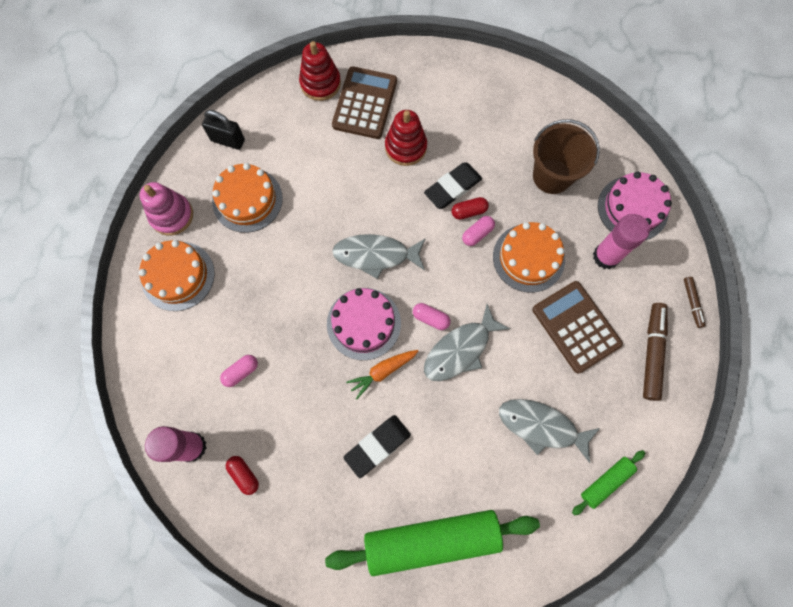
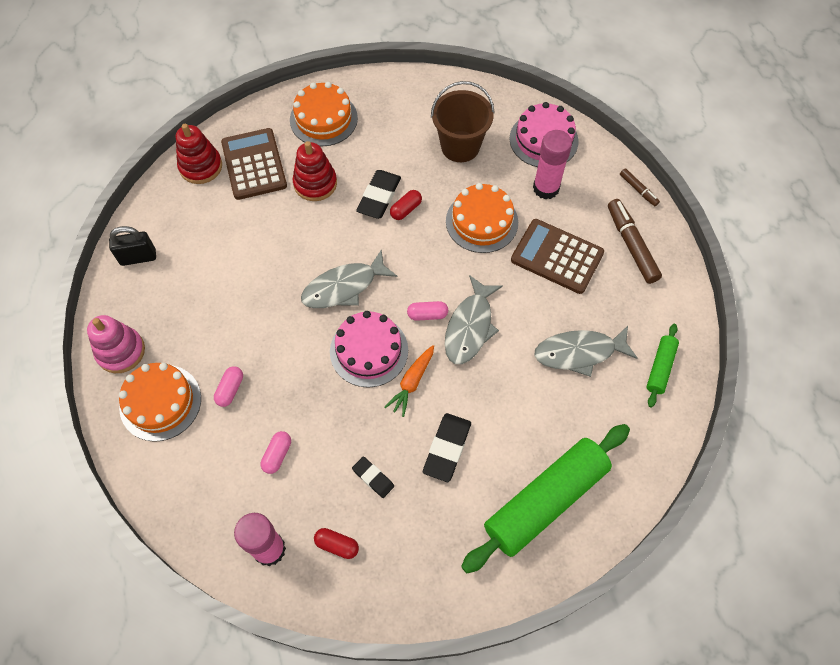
camera: 30 degrees left, 10 degrees down
(247, 200) = (190, 300): orange cake -> orange cake (323, 119)
(304, 436) = (373, 478): none -> black eraser
(477, 234) = (425, 224): pink capsule -> pink capsule (230, 389)

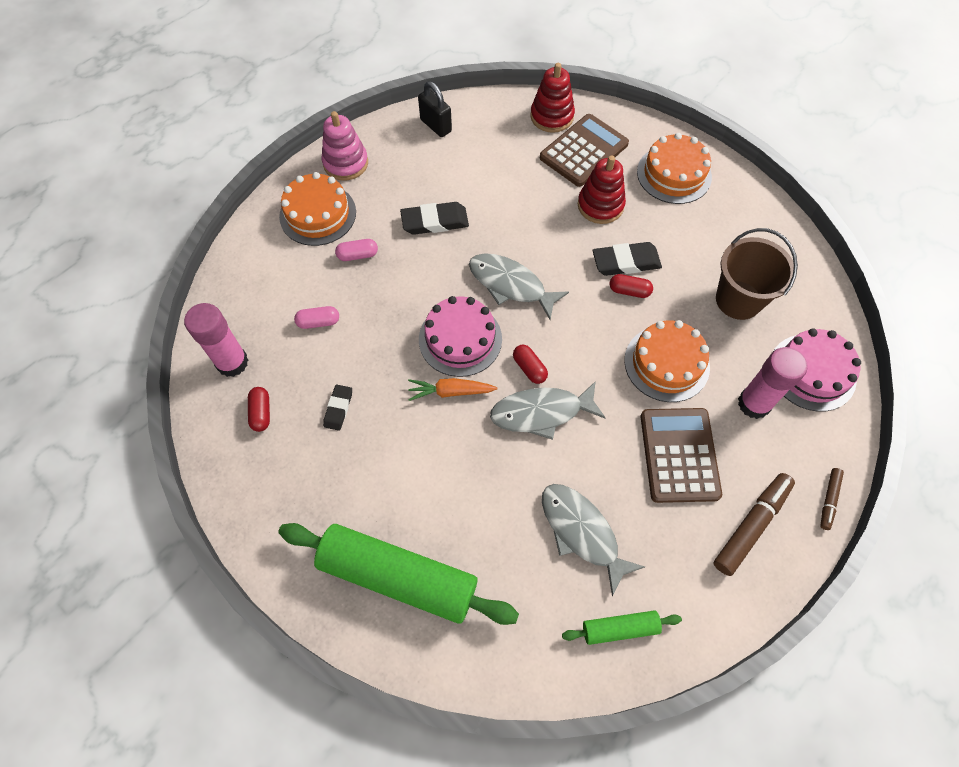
camera: 60 degrees right, 0 degrees up
(427, 315) = (529, 368): pink capsule -> red capsule
(447, 448) = (402, 457): black eraser -> black eraser (435, 221)

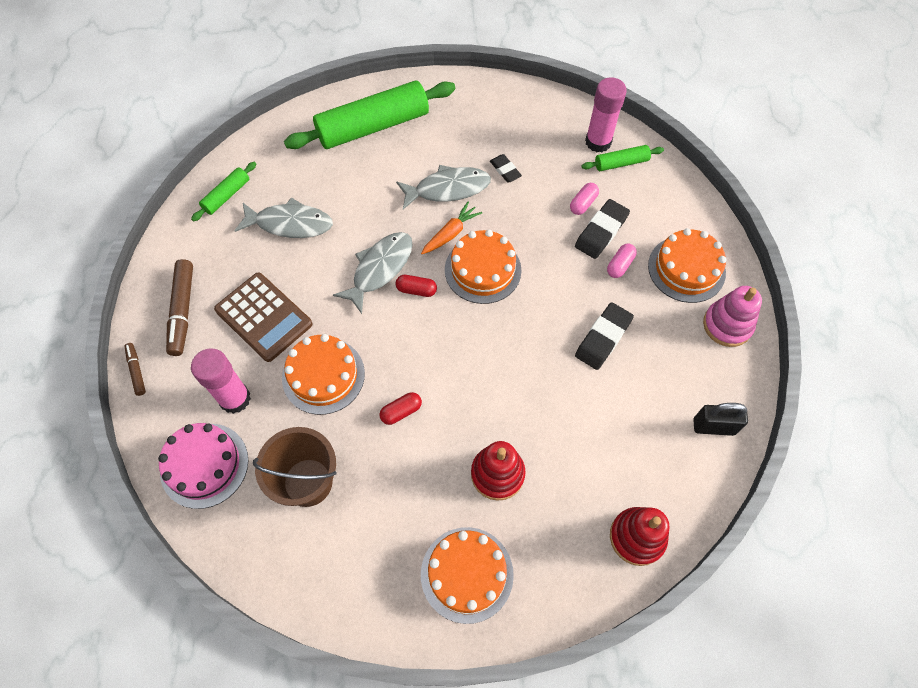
camera: 135 degrees right, 0 degrees up
(243, 327) = (621, 163): none -> green rolling pin
(261, 413) = (544, 133): red capsule -> none
(460, 339) = (483, 270): pink cake -> orange cake
(511, 285) = (492, 337): grey fish -> grey fish (448, 189)
(583, 151) = (569, 522): brown calculator -> none
(626, 262) = (426, 436): black eraser -> black eraser (601, 231)

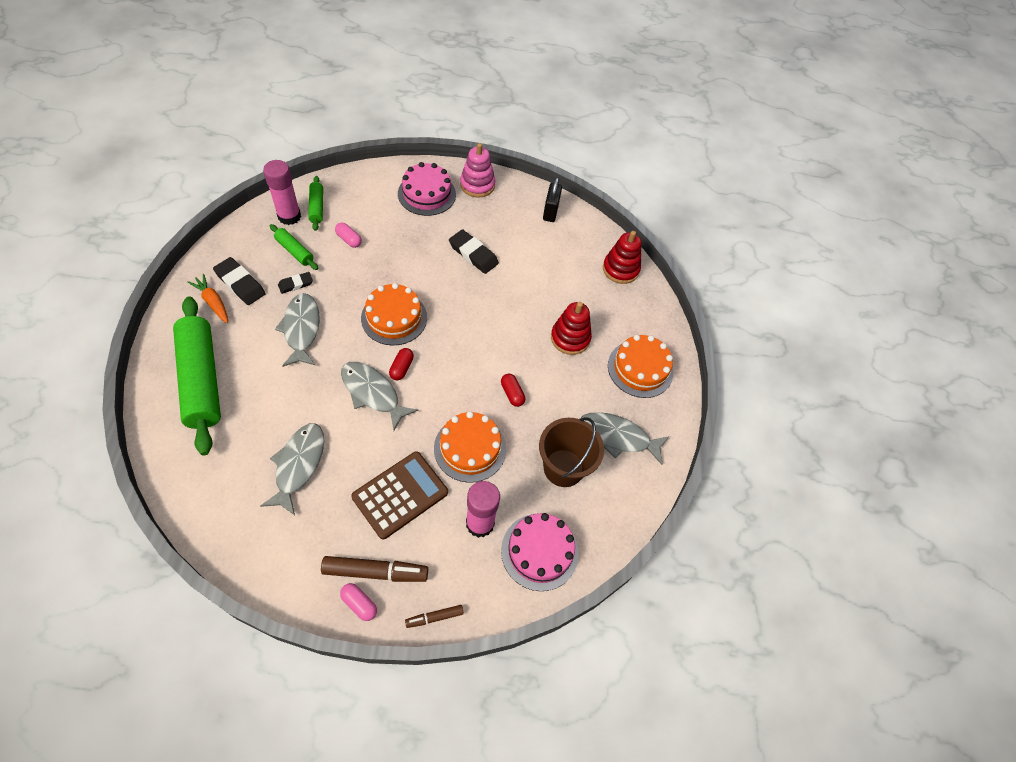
camera: 90 degrees left, 5 degrees down
(226, 196) = (241, 525): green rolling pin -> green rolling pin (295, 251)
(356, 547) = (618, 437): none -> grey fish
(451, 233) = (350, 334): orange carrot -> orange carrot (213, 302)
(601, 231) = (379, 234): black eraser -> black eraser (240, 284)
(620, 265) = (413, 230): pink capsule -> pink capsule (359, 604)
(686, 269) = (427, 194): orange cake -> pink cake

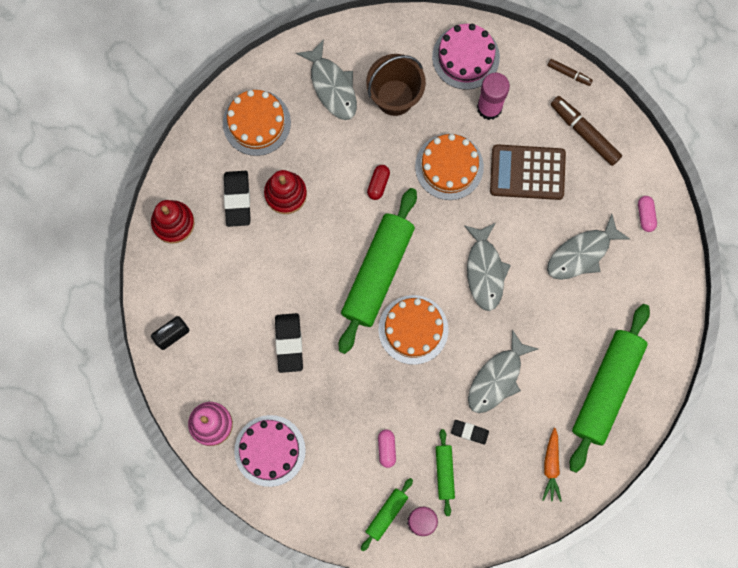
camera: 130 degrees left, 20 degrees up
(240, 284) = (516, 470): black eraser -> black eraser (237, 199)
(359, 604) = (610, 121): pink capsule -> pink capsule (645, 215)
(401, 368) = (445, 276): red capsule -> none
(454, 335) = (377, 273): none -> green rolling pin

